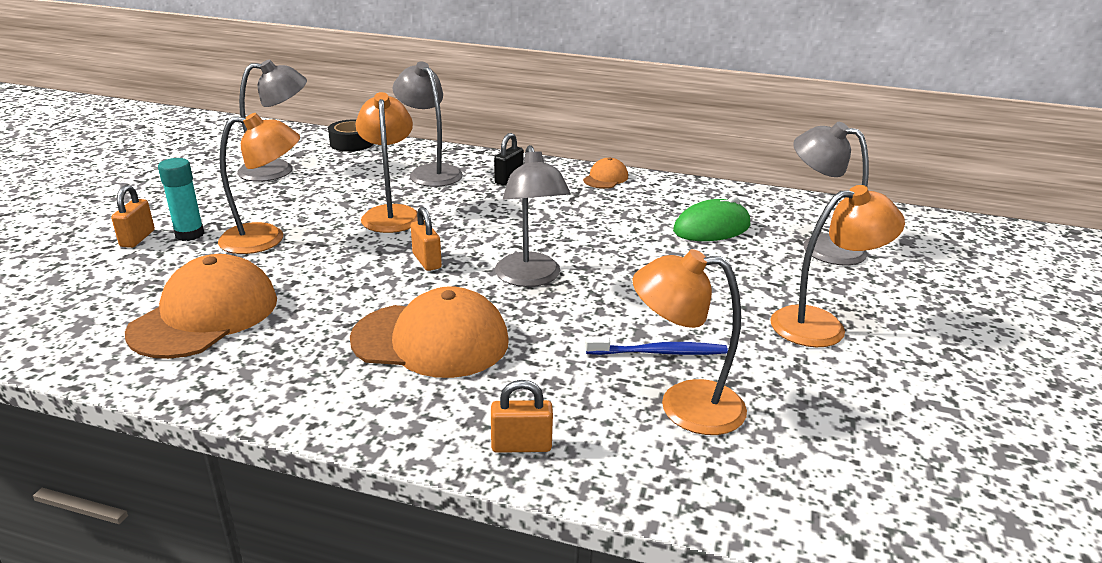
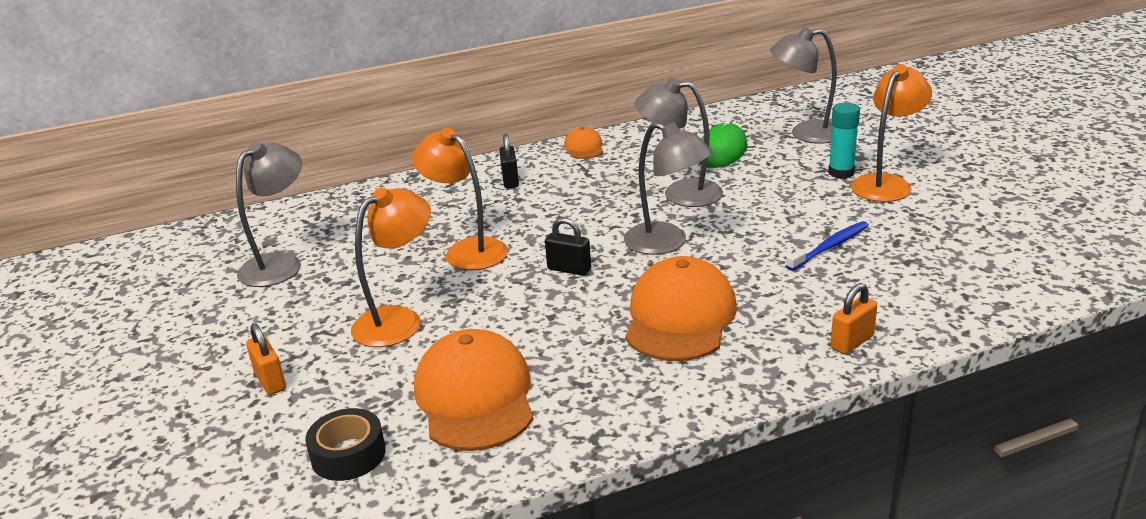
camera: 35 degrees left, 0 degrees up
(189, 234) = (316, 352): turquoise glue stick -> turquoise glue stick (841, 173)
(352, 143) = (304, 211): black tape -> black tape (348, 454)
(426, 261) = (569, 269): orange padlock -> black padlock
(430, 172) = (432, 203): grey lamp -> grey lamp (680, 193)
(431, 340) = (680, 317): orange cap -> orange cap turned 45 degrees counterclockwise
(684, 406) = (895, 269): orange lamp -> none

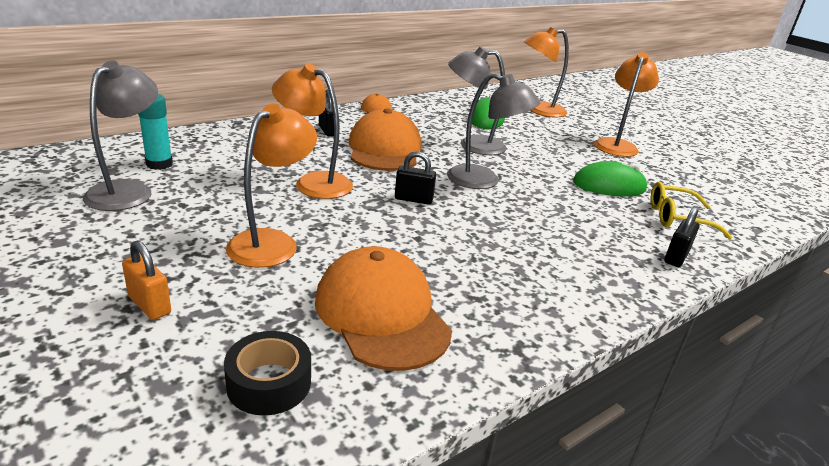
camera: 20 degrees left, 0 degrees up
(680, 317) = (529, 238): orange cap -> orange cap (384, 149)
(806, 134) = (539, 111): grey lamp -> orange lamp
(830, 247) = (609, 186): blue toothbrush -> green mouse
(841, 173) = (581, 136): turquoise glue stick -> turquoise glue stick (159, 164)
(852, 342) = (676, 257): orange padlock -> black padlock
(895, 290) = (678, 218): none -> yellow glasses

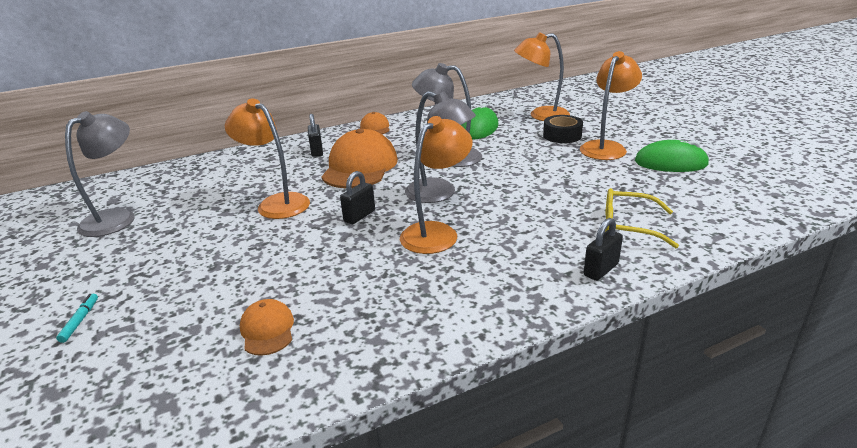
camera: 15 degrees right, 0 degrees up
(149, 305) = (80, 321): orange padlock -> turquoise marker
(159, 164) = (154, 192): turquoise glue stick -> none
(269, 383) = (136, 393): black tape -> black tape (562, 135)
(272, 242) = (209, 262): orange lamp -> orange lamp (436, 232)
(382, 314) = (267, 330): orange cap -> orange cap, size x0.49
(413, 199) = (359, 216): black padlock -> black padlock turned 75 degrees counterclockwise
(609, 186) = (570, 193): green mouse -> green mouse (670, 163)

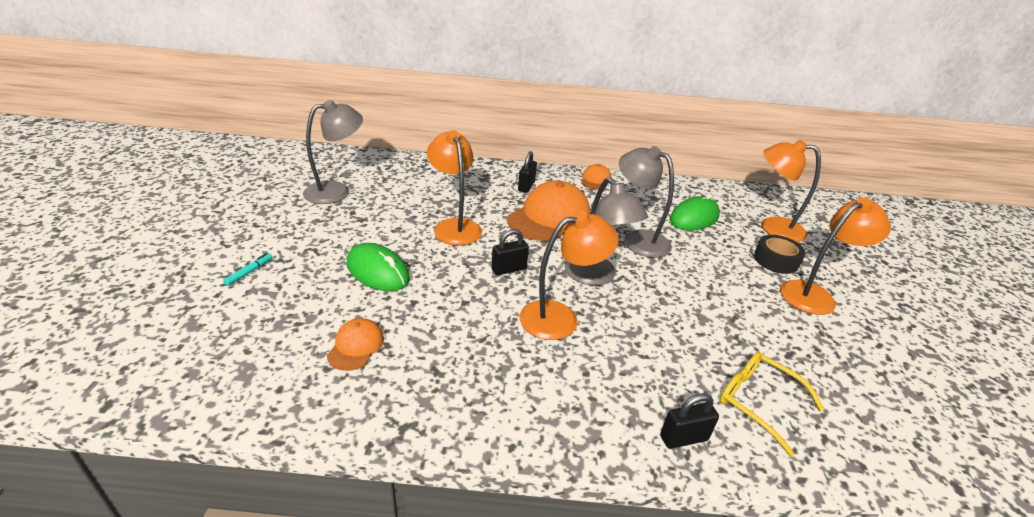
camera: 25 degrees right, 5 degrees up
(670, 163) = (877, 347): green mouse -> green mouse (378, 272)

